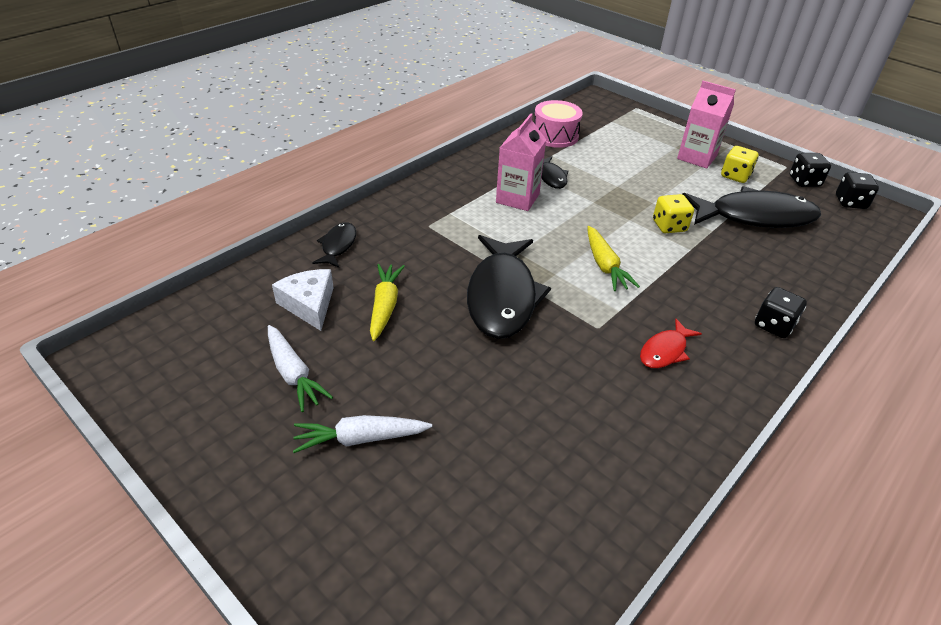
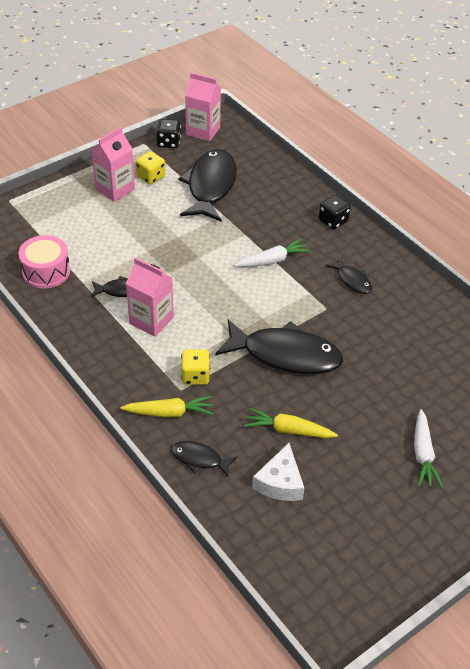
camera: 80 degrees left, 5 degrees up
(293, 374) = (360, 493): white carrot -> white carrot (272, 260)
(309, 304) = (280, 482): white cheese -> white cheese turned 60 degrees counterclockwise
(604, 265) = (257, 287): yellow carrot -> yellow carrot (169, 412)
(665, 351) = (352, 280): red fish -> black fish
(669, 226) = (213, 237): yellow dice -> yellow dice (195, 376)
(850, 202) = (203, 131): black dice -> pink carton

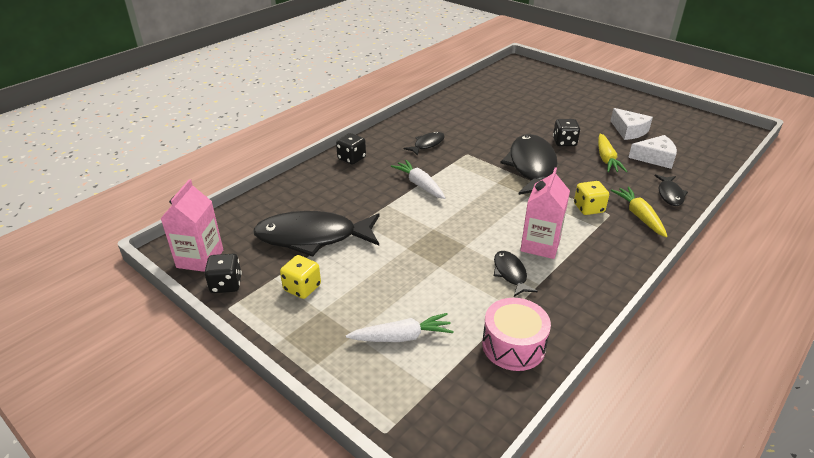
camera: 100 degrees left, 10 degrees down
(115, 189) = (334, 316): pink carton -> none
(336, 403) = (564, 142): none -> black dice
(355, 485) = (629, 131): none -> white cheese
(423, 454) = (582, 110): white carrot -> white carrot (401, 337)

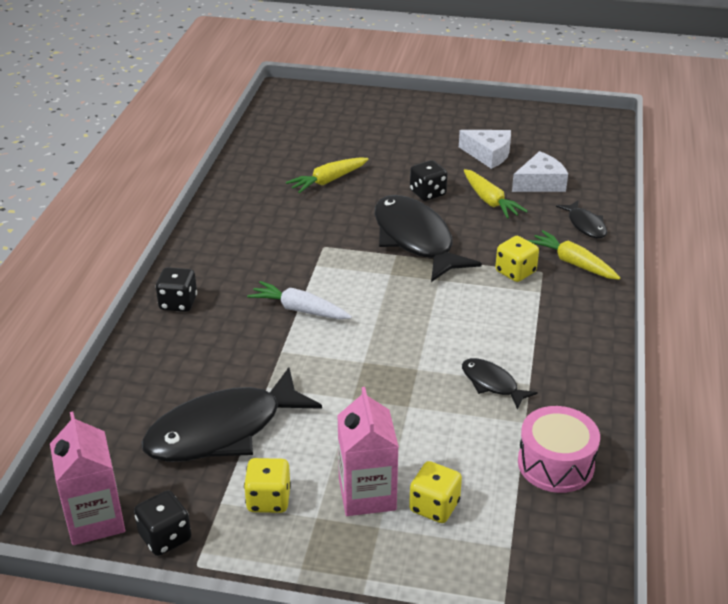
camera: 30 degrees left, 0 degrees up
(401, 337) = (434, 506): white carrot -> yellow dice
(427, 144) = (262, 249): black fish -> none
(502, 118) = (328, 181): none -> yellow carrot
(540, 245) = (497, 337): pink carton -> pink carton (367, 494)

